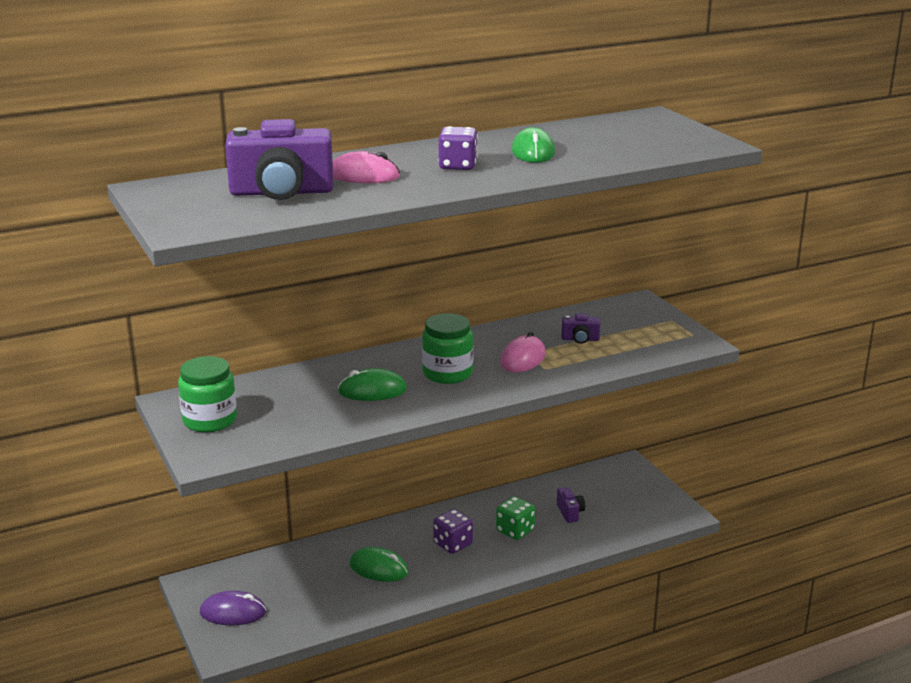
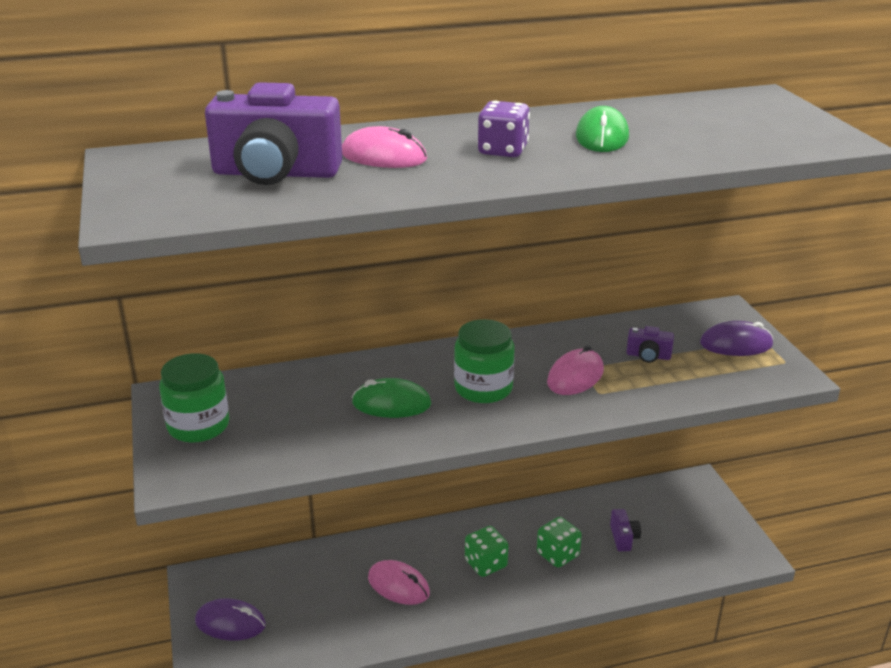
camera: 10 degrees right, 5 degrees up
(378, 568) = (398, 585): green mouse -> pink mouse
(453, 544) = (486, 564): purple dice -> green dice
(651, 325) = (736, 344): none -> purple mouse

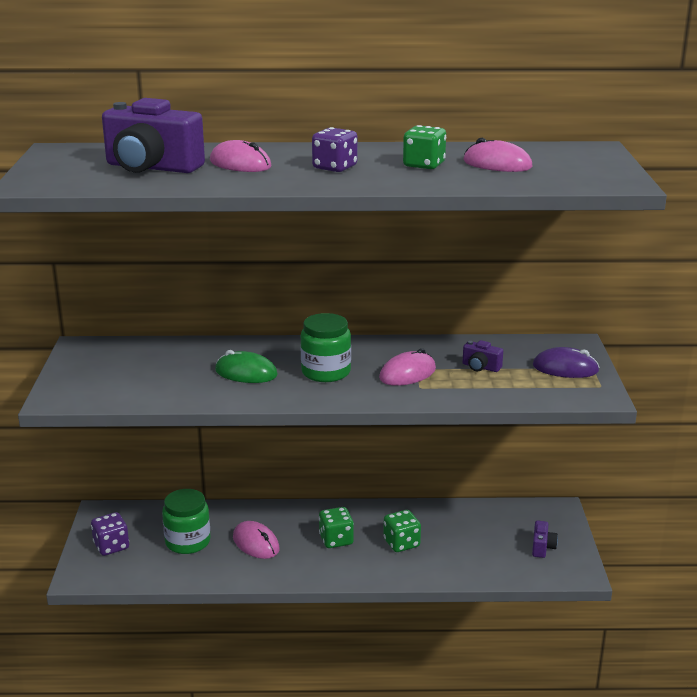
camera: 15 degrees right, 5 degrees down
(198, 426) = (92, 368): green jar -> green jar (188, 542)
(230, 623) = (111, 546): purple mouse -> purple dice
(602, 137) = (424, 165): green mouse -> green dice
(623, 538) = (466, 540): purple camera -> purple camera (542, 547)
(681, 128) = (497, 164): none -> pink mouse

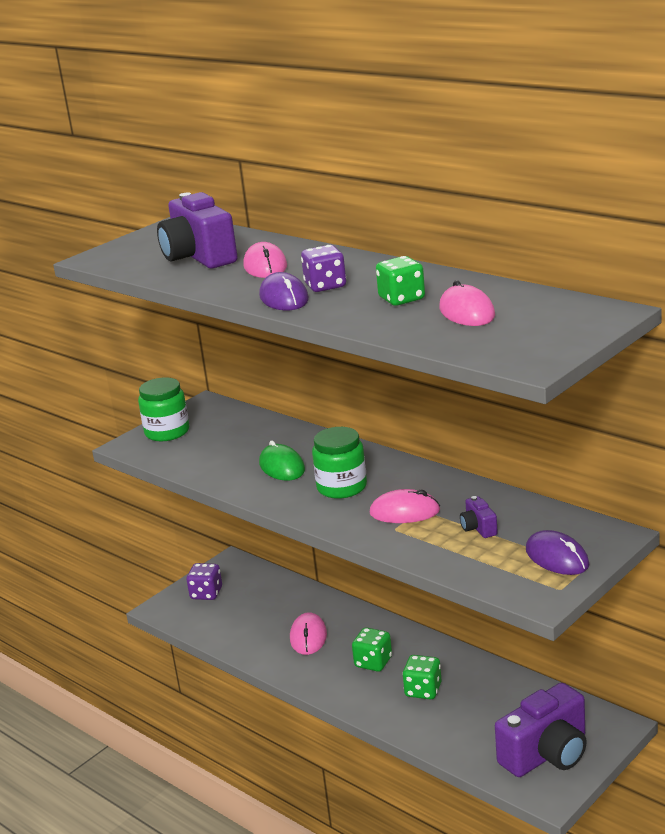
camera: 45 degrees right, 0 degrees up
(188, 542) = (261, 613): green jar -> green jar (167, 432)
(318, 181) = (284, 298): none -> purple mouse
(542, 547) = (547, 754): purple camera -> purple camera, size x2.26

